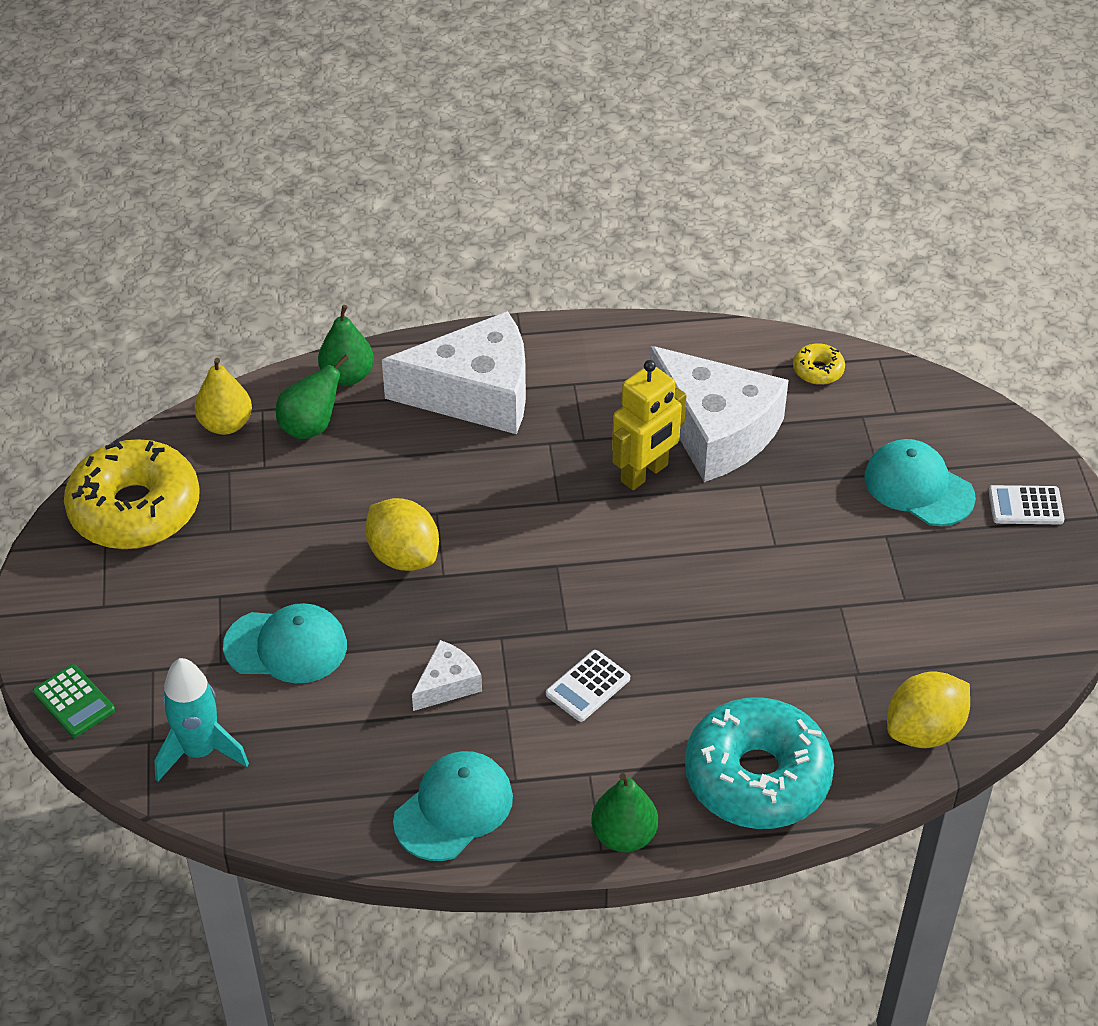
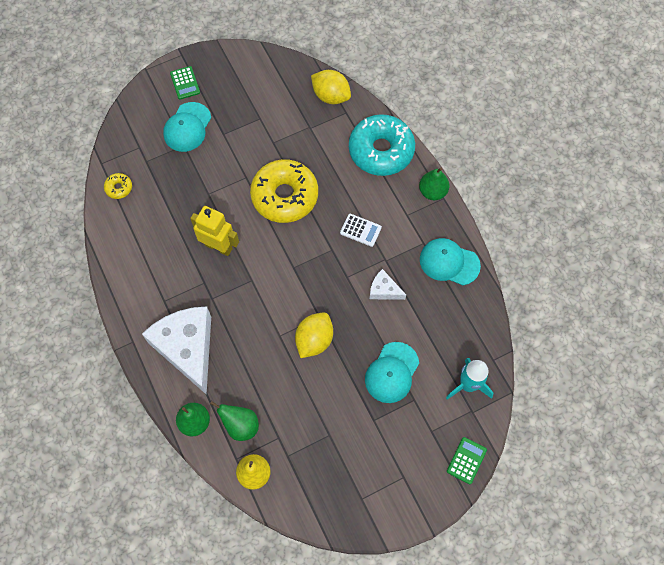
camera: 110 degrees left, 20 degrees up
(135, 509) = (333, 494): yellow donut -> yellow donut (284, 196)
(286, 646) = (392, 372): turquoise cap -> turquoise cap turned 135 degrees counterclockwise
(716, 430) = (178, 223): white cheese -> none
(1025, 506) = (185, 83): white calculator -> green calculator

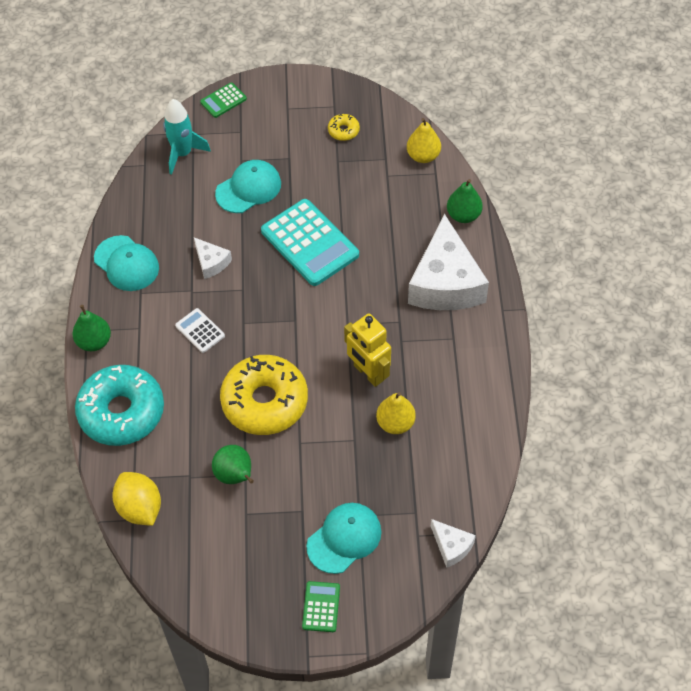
camera: 155 degrees left, 10 degrees down
(114, 148) = (451, 546): none -> white cheese
(119, 188) = (462, 489): yellow donut -> yellow donut (343, 131)
(183, 216) = (395, 423): none -> yellow pear
(240, 425) = (419, 197): green pear -> green pear (235, 476)
(314, 340) = (309, 243): yellow lemon -> turquoise calculator

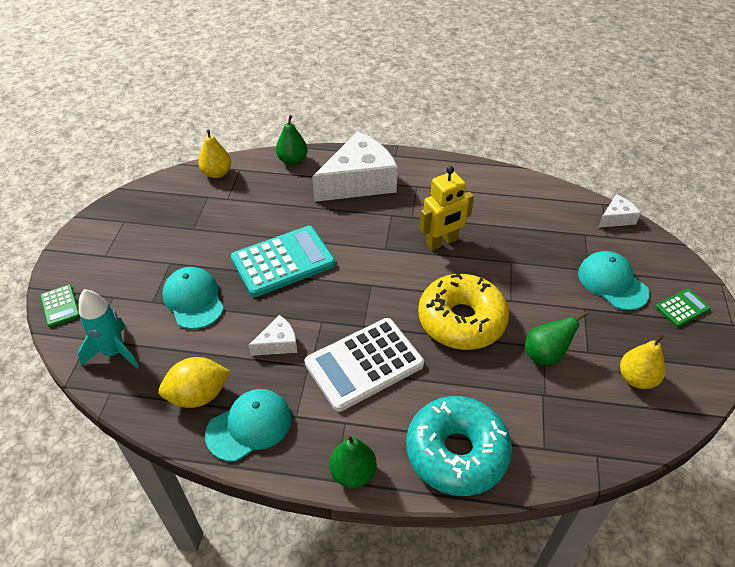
camera: 80 degrees left, 10 degrees down
(140, 508) = (582, 446): yellow lemon -> yellow lemon (198, 395)
(200, 331) = (364, 364): white calculator -> white calculator, size x2.08
(321, 607) = (682, 308): green calculator -> green calculator turned 135 degrees clockwise
(343, 131) = (158, 219): yellow donut -> none
(395, 423) = (496, 233): yellow pear -> yellow pear (636, 379)
(445, 282) = (359, 181): white cheese -> white cheese turned 45 degrees counterclockwise

